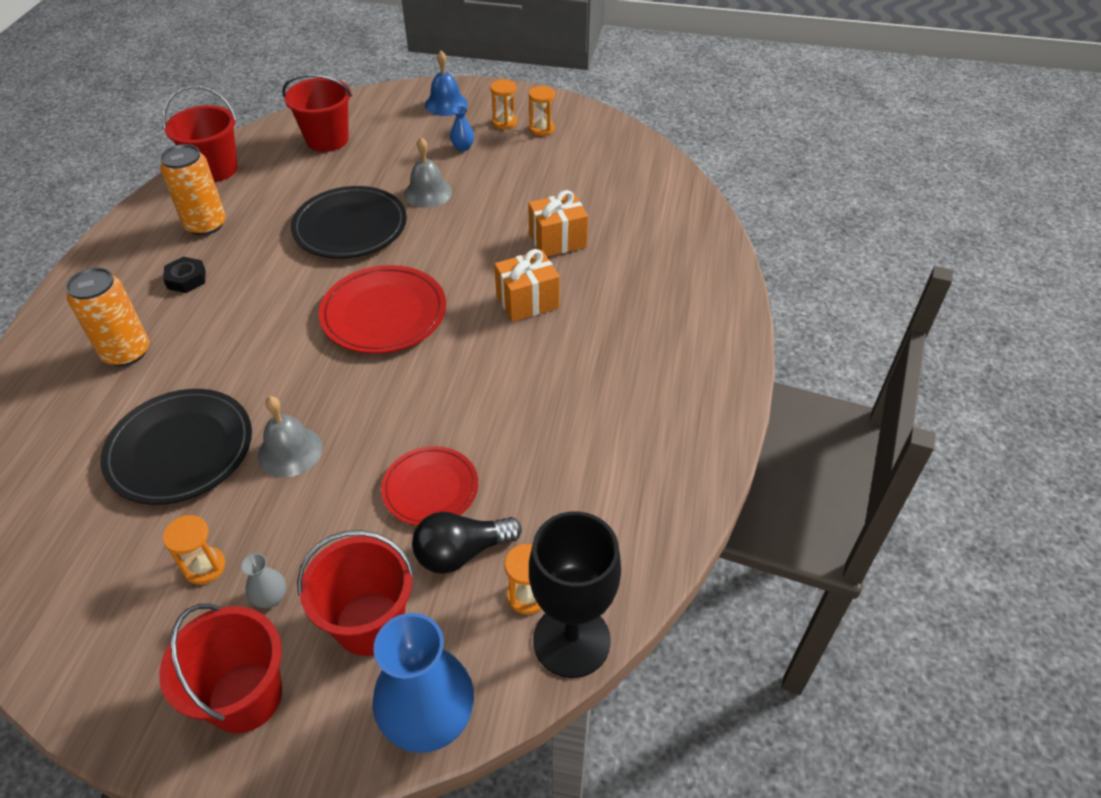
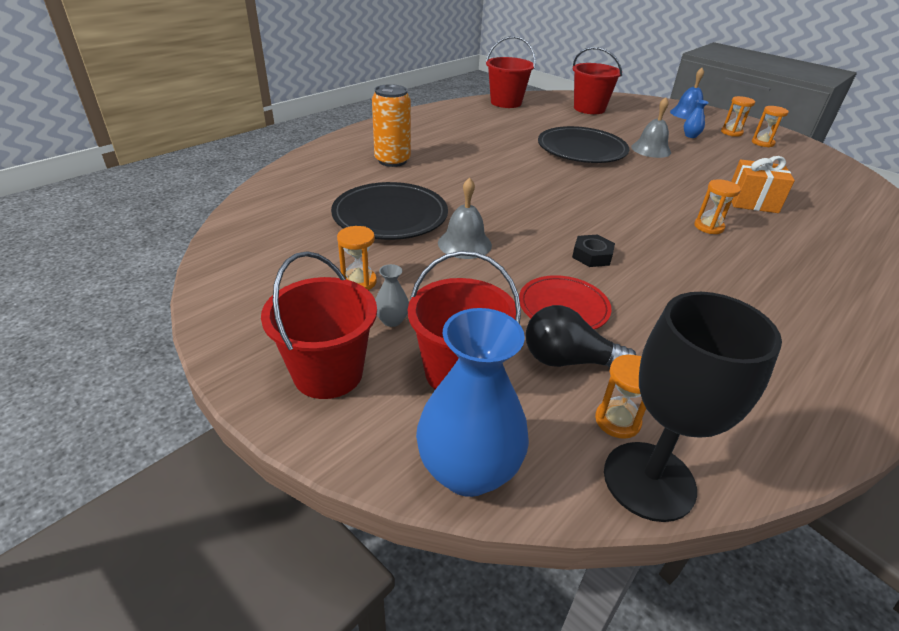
camera: 30 degrees right, 10 degrees down
(186, 279) = (454, 141): black nut -> black nut (592, 255)
(206, 225) = (483, 122): orange can -> none
(384, 313) = (582, 197): red plate -> none
(527, 301) = (708, 227): orange gift -> orange hourglass

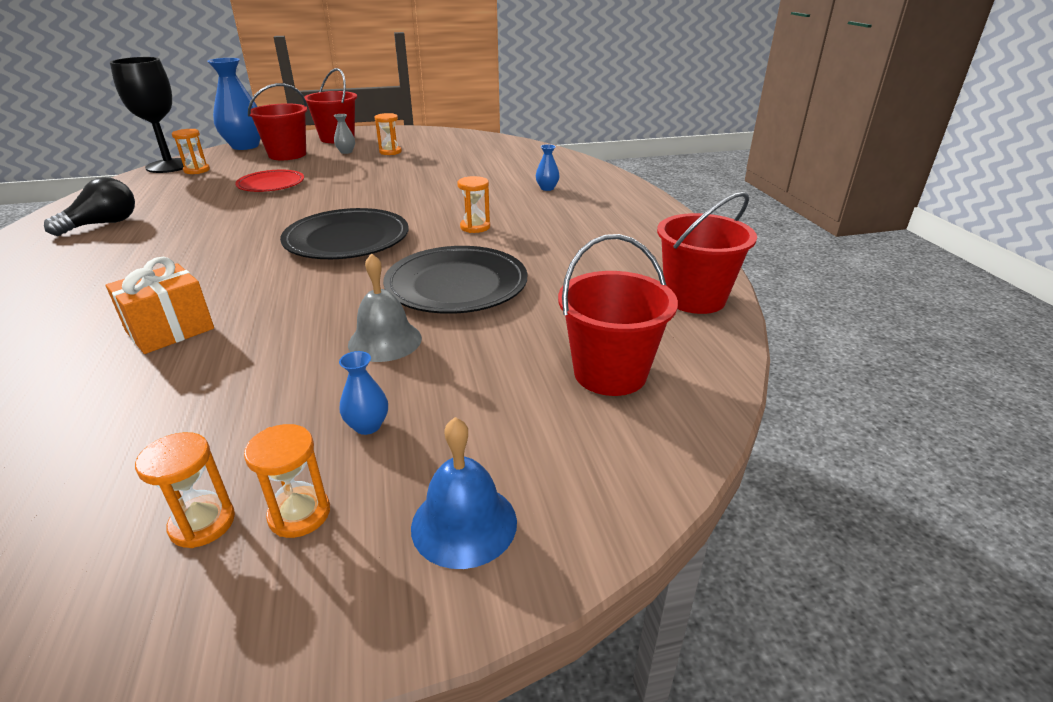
camera: 125 degrees right, 5 degrees down
(390, 215) = (450, 170): black plate -> black plate (347, 239)
(392, 160) = (547, 188): orange can -> blue vase
(464, 244) = (378, 180): grey bell -> none
(568, 360) = (242, 173): black light bulb -> black light bulb (103, 224)
(592, 255) = (289, 209): black nut -> none
(708, 227) = (209, 272): orange hourglass -> orange hourglass (475, 227)

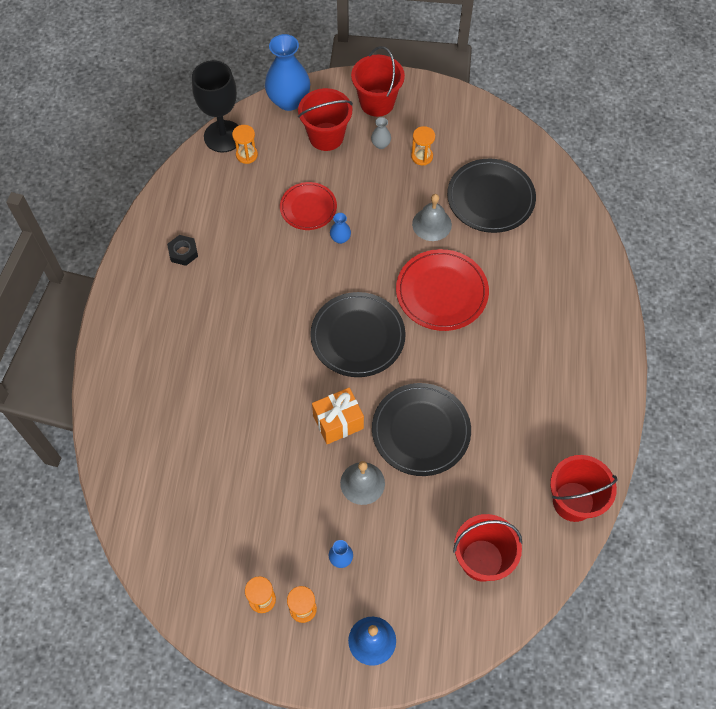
camera: 20 degrees right, 30 degrees up
(103, 224) = (183, 252): black light bulb -> black nut
(170, 330) = (240, 428): orange gift -> orange gift (338, 422)
(413, 175) = (432, 224): none -> grey bell
(441, 203) = (441, 292): none -> red plate
(468, 159) = (490, 198): none -> black plate
(475, 227) = (457, 346): orange hourglass -> none
(547, 188) = (540, 288): blue vase -> blue vase (340, 238)

